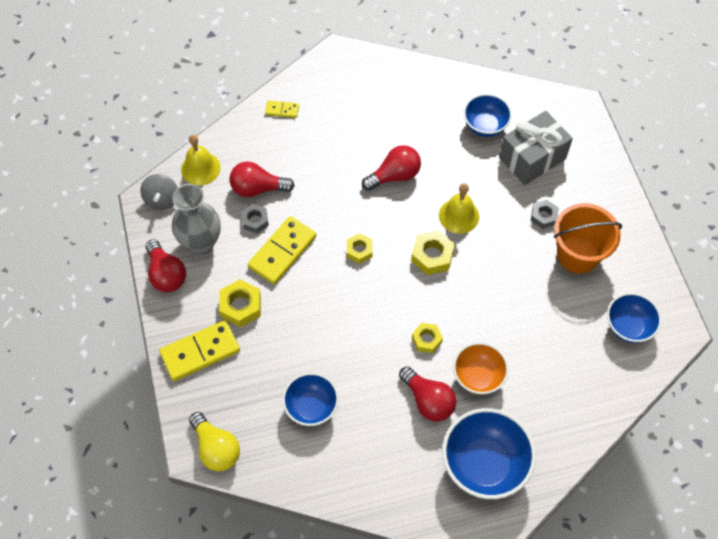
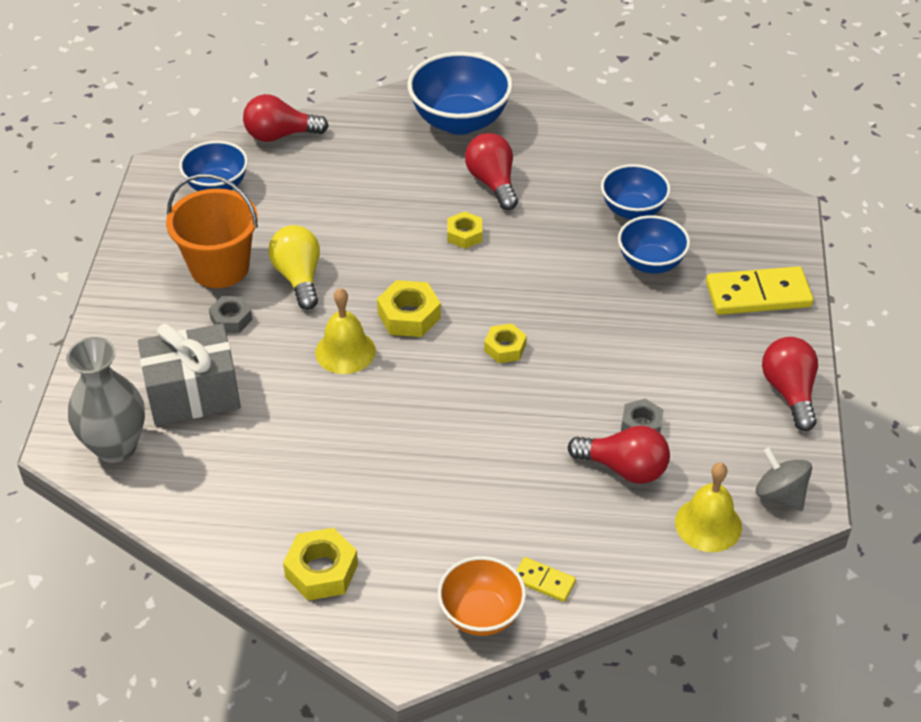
camera: 160 degrees left, 15 degrees down
(162, 199) = (780, 494): grey spinning top -> grey spinning top turned 60 degrees counterclockwise
(201, 242) = (730, 418): grey vase -> grey vase (115, 447)
(216, 448) = (757, 203): yellow light bulb -> yellow light bulb (299, 277)
(241, 306) = (691, 328): yellow nut -> yellow nut (321, 571)
(282, 252) = (614, 375): yellow domino -> none
(394, 176) = (408, 427): red light bulb -> red light bulb (280, 135)
(478, 377) = (423, 188): orange bowl -> orange bowl (481, 614)
(485, 126) = (230, 458): blue bowl -> blue bowl (650, 263)

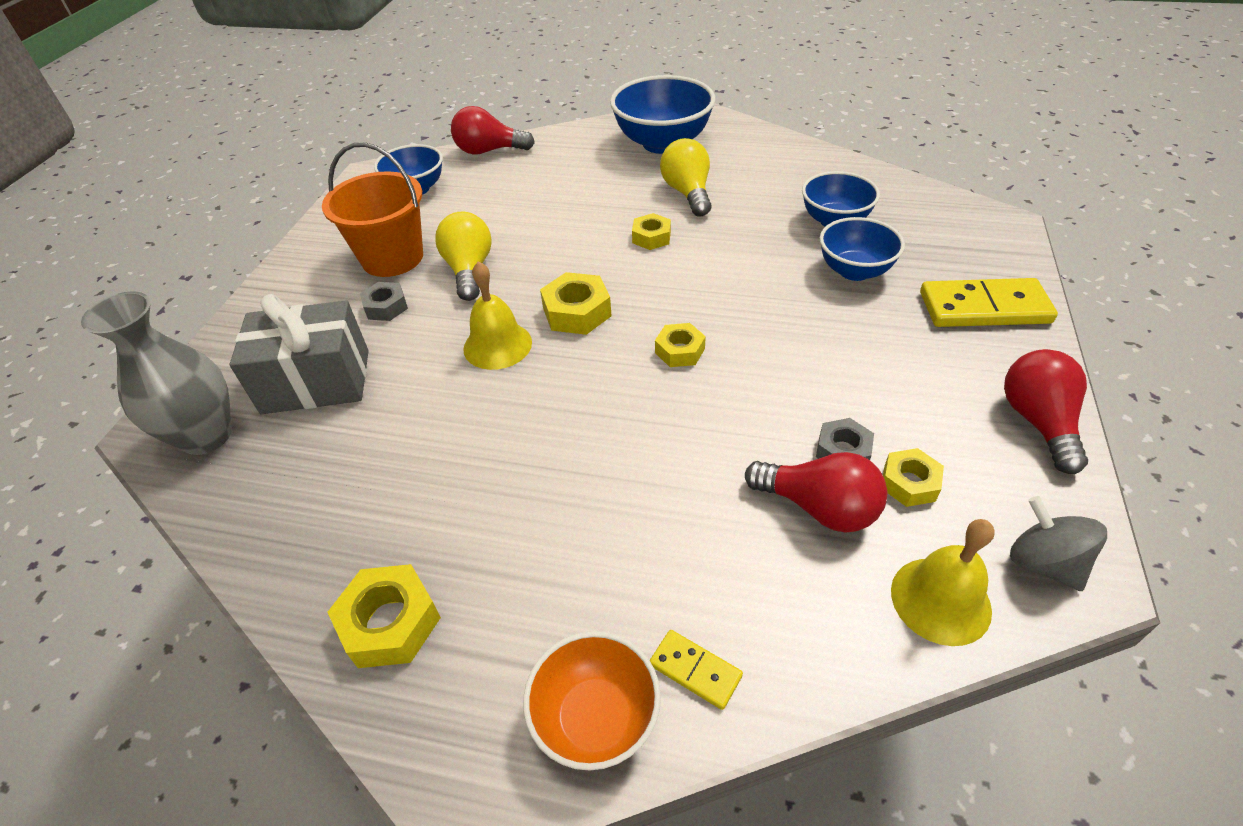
camera: 10 degrees right, 0 degrees up
(493, 183) = (688, 193): red light bulb -> yellow light bulb
(690, 446) = (909, 483): none -> yellow nut

